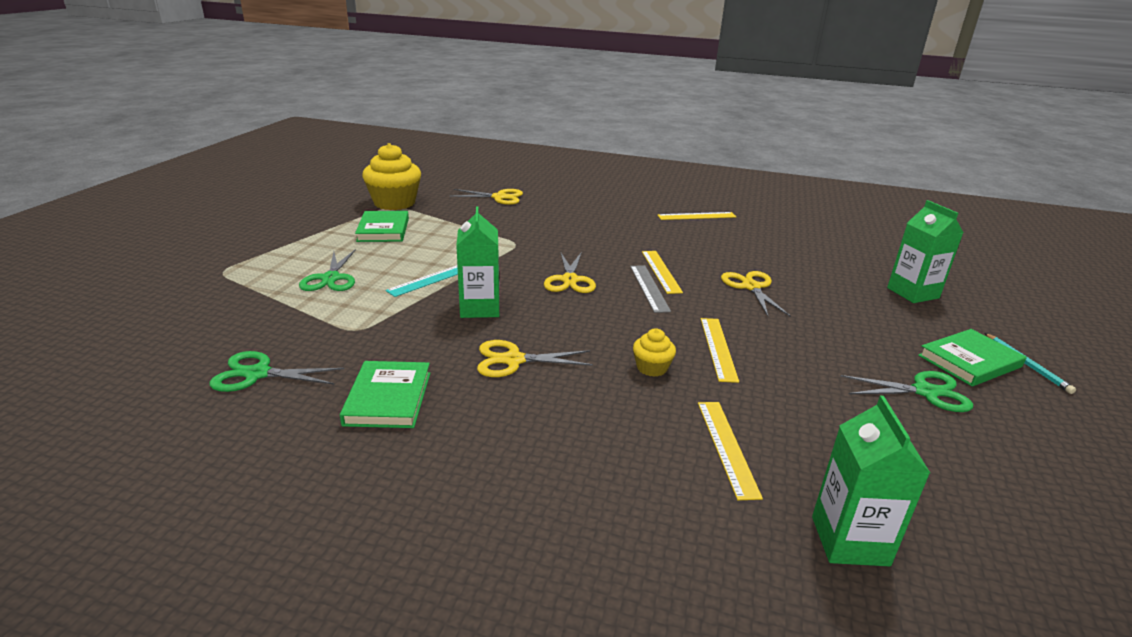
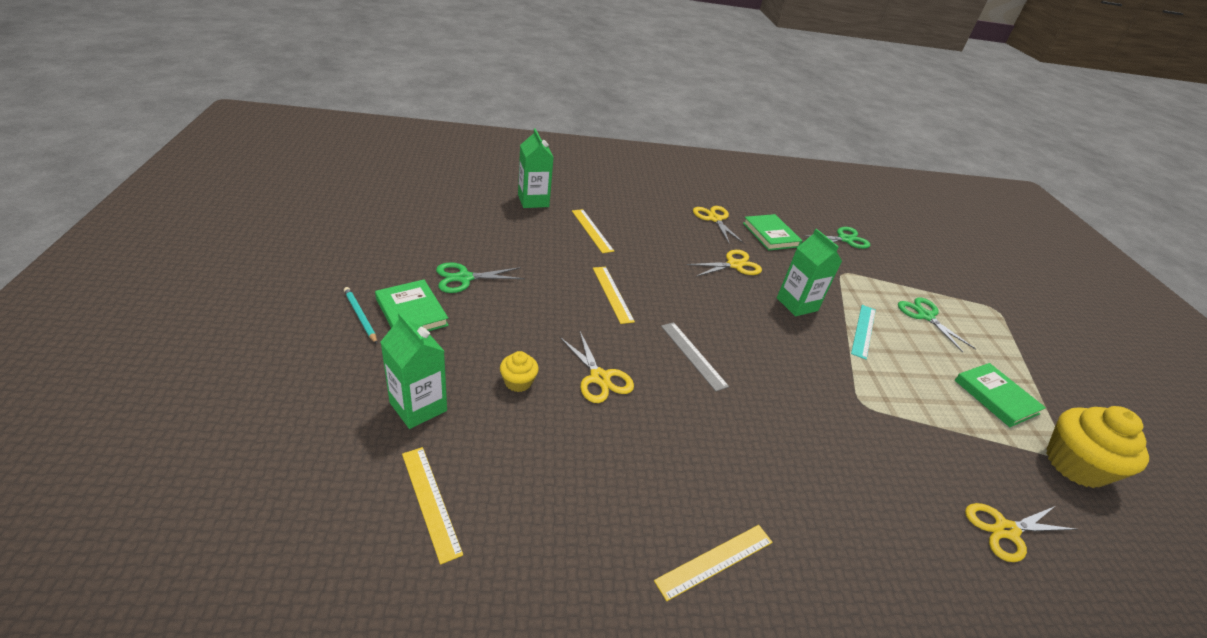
camera: 155 degrees right, 10 degrees up
(569, 280) = (765, 352): yellow scissors -> yellow scissors (714, 219)
(652, 368) = (650, 271): yellow cupcake -> yellow cupcake (518, 382)
(661, 271) = (695, 385): yellow ruler -> yellow ruler (431, 501)
(969, 361) = (411, 312): green book -> green book turned 75 degrees counterclockwise

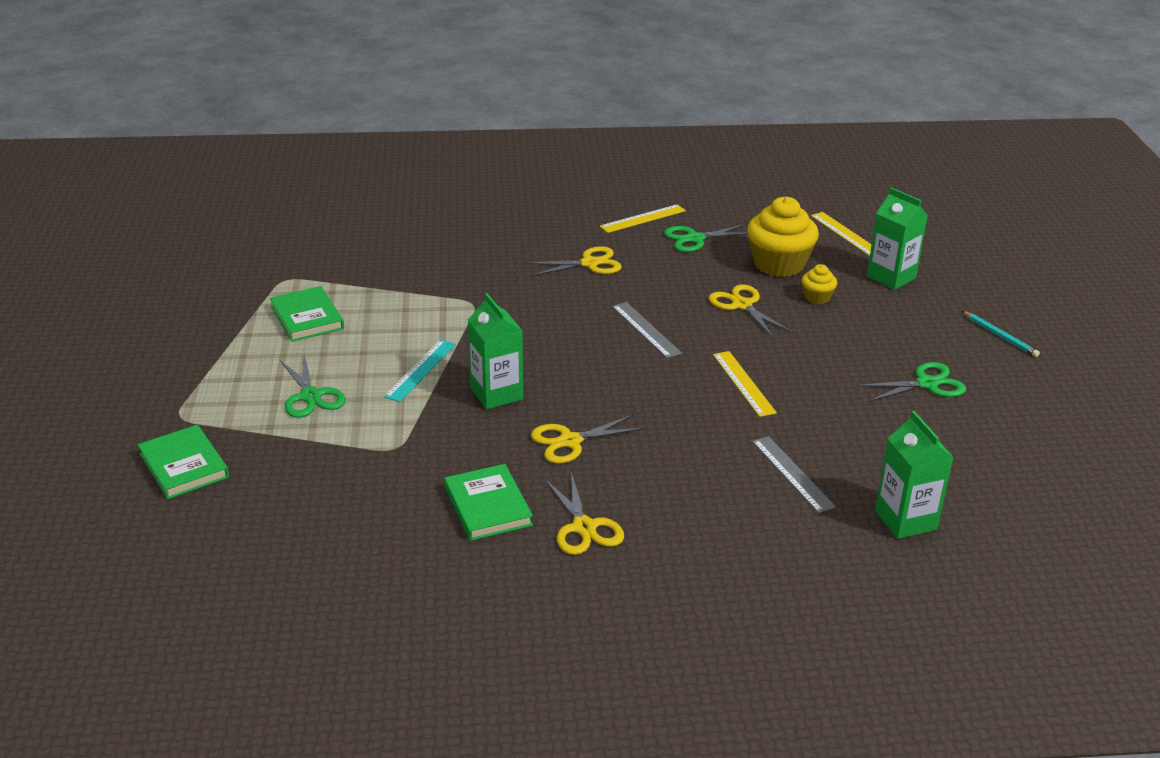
camera: 175 degrees left, 5 degrees down
(411, 312) = (955, 344): green book -> green book (184, 466)
(592, 230) = (792, 474): yellow ruler -> grey ruler
(845, 239) = (345, 516): green scissors -> green scissors (695, 239)
(1006, 530) = (402, 237): yellow scissors -> yellow scissors (589, 263)
(1075, 465) = (283, 274): yellow cupcake -> yellow cupcake (779, 264)

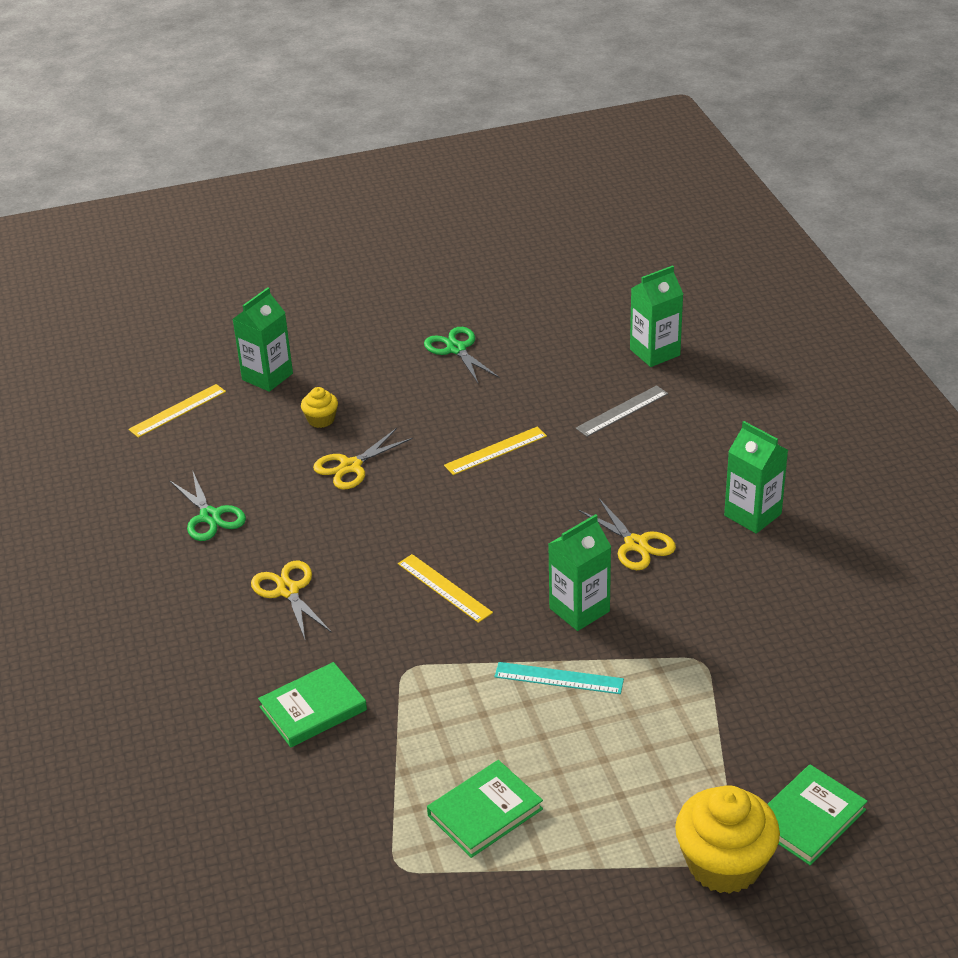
camera: 100 degrees left, 5 degrees up
(310, 396) = (643, 755): green scissors -> none
(488, 506) = (755, 577): green book -> green book (313, 708)
(584, 527) = (752, 515): yellow scissors -> green carton
(643, 218) = (165, 565): yellow ruler -> yellow ruler (444, 588)
(645, 329) = (420, 526): grey ruler -> none
(779, 264) = (256, 450): yellow cupcake -> yellow cupcake (724, 864)
(1000, 336) = (361, 313): turquoise pencil -> none

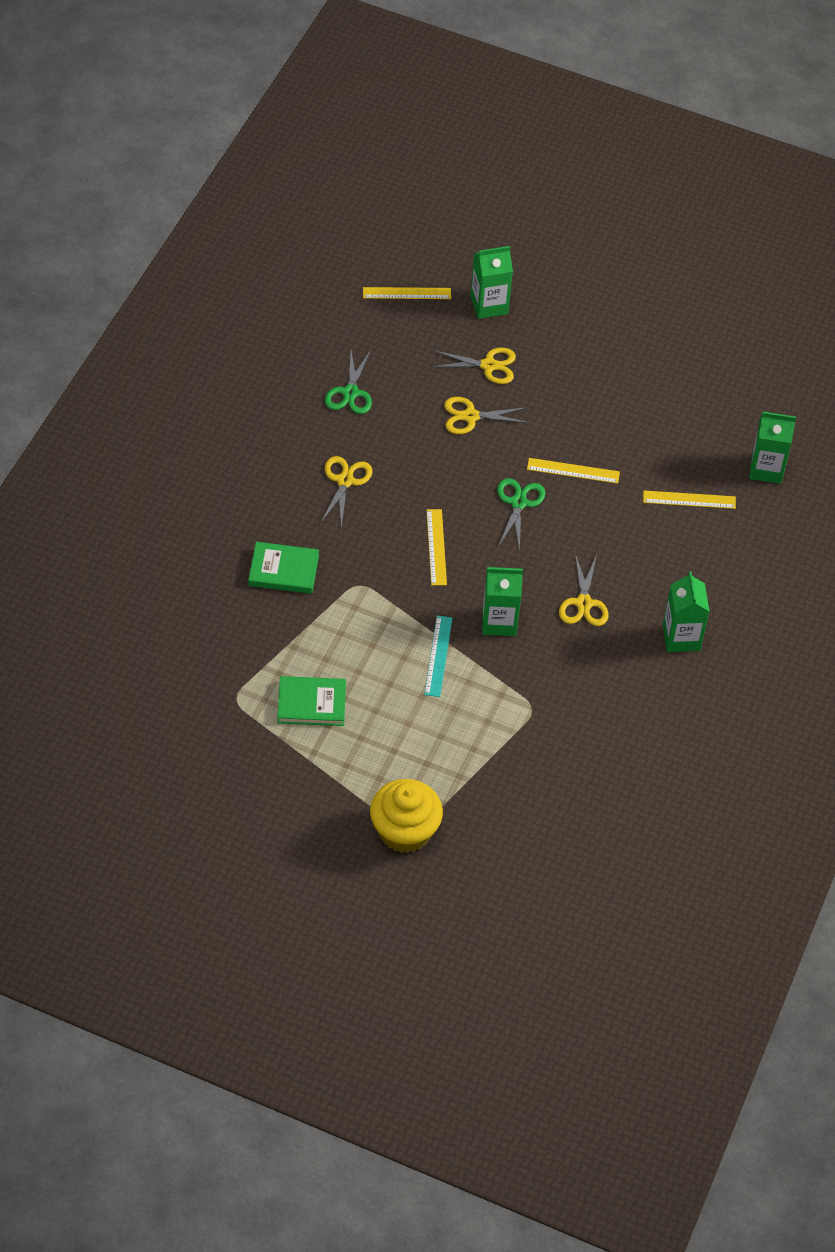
camera: 35 degrees right, 15 degrees up
(321, 419) = (488, 365): yellow cupcake -> yellow scissors
(456, 349) = (635, 370): green scissors -> green scissors (518, 503)
(558, 678) = (438, 656): turquoise ruler -> turquoise ruler turned 45 degrees clockwise
(622, 411) = (689, 500): grey ruler -> yellow ruler
(809, 818) = (480, 843): green book -> none

